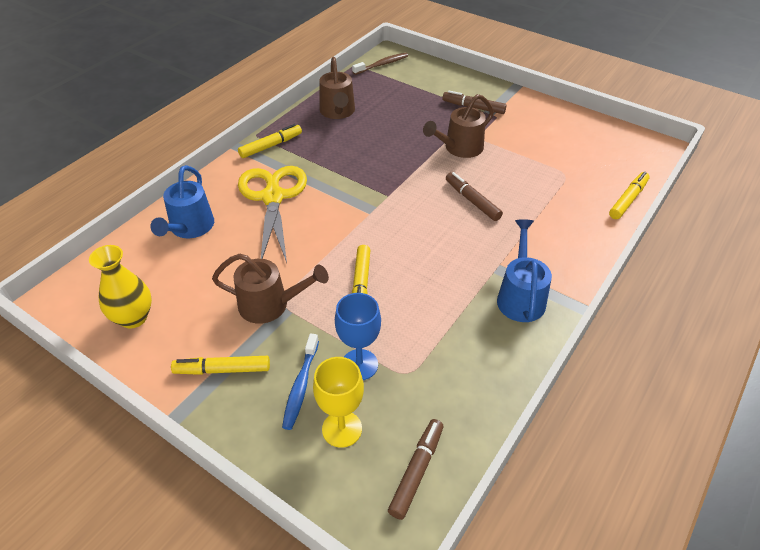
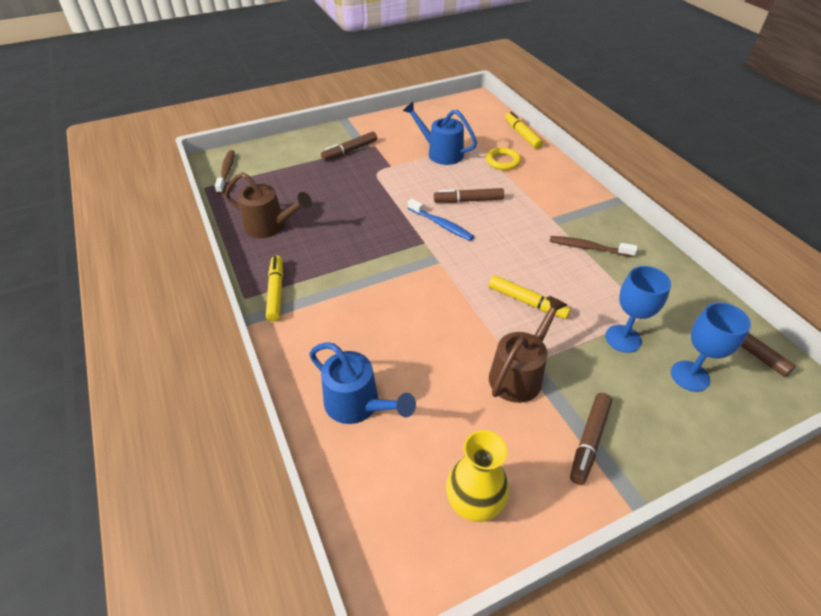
camera: 60 degrees left, 0 degrees up
(222, 370) = (589, 441): yellow marker -> brown marker
(273, 197) = (361, 319): yellow scissors -> none
(300, 386) = (632, 387): blue toothbrush -> blue toothbrush (441, 225)
(342, 429) = (690, 376): yellow goblet -> blue goblet
(459, 148) = (397, 180): brown watering can -> none
(475, 305) = (588, 248): none -> brown toothbrush
(520, 296) = (590, 222): blue watering can -> blue watering can (440, 153)
(561, 202) = (503, 161): none -> yellow ring

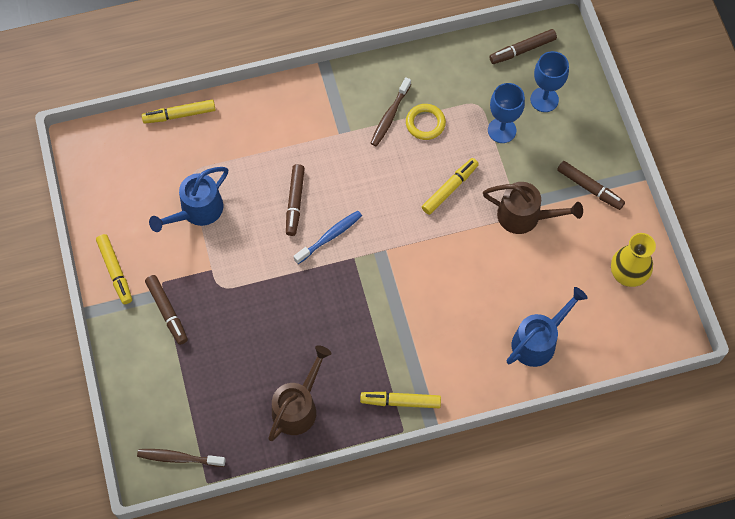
camera: 80 degrees left, 20 degrees up
(378, 125) = (115, 271): none -> yellow marker
(503, 161) = (230, 150): yellow ring -> yellow ring (425, 123)
(519, 373) = (525, 216): brown watering can -> brown watering can turned 150 degrees clockwise

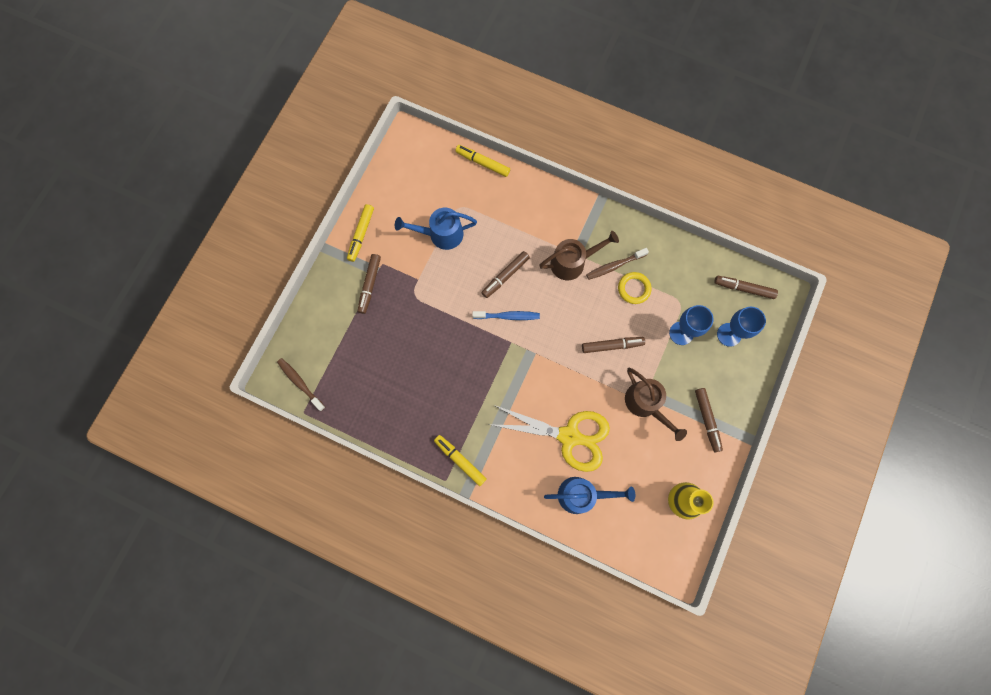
camera: 40 degrees right, 10 degrees up
(298, 406) = (396, 410): brown watering can -> brown watering can (572, 262)
(450, 189) = (612, 346): yellow marker -> brown marker
(482, 298) = (569, 436): none -> yellow scissors

